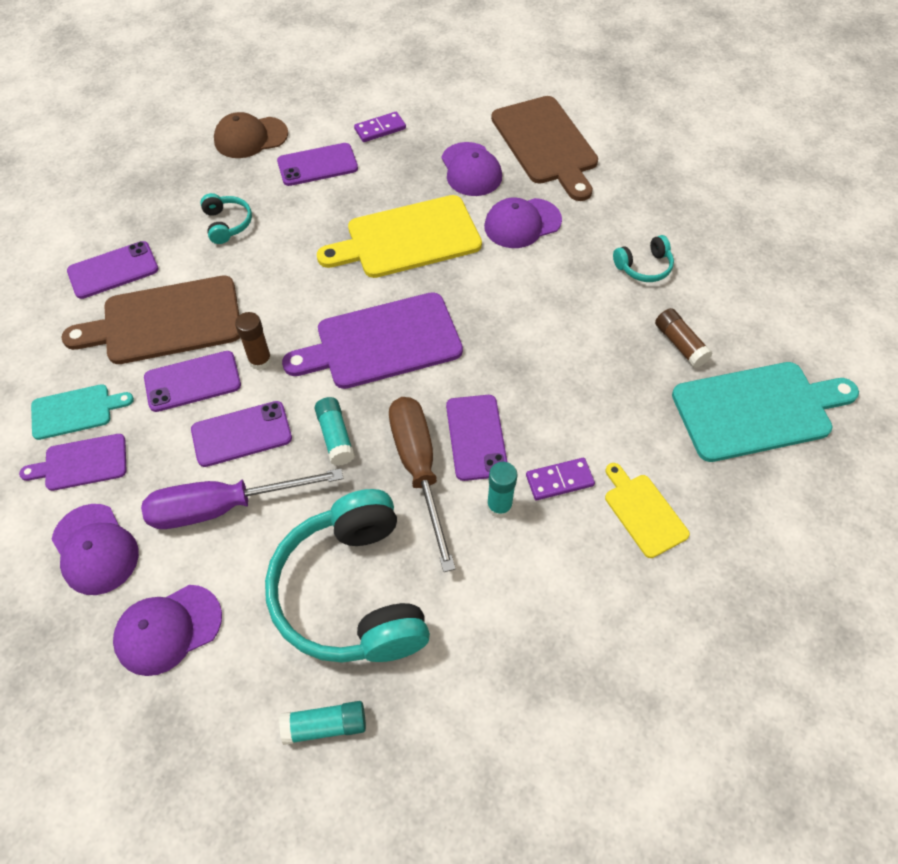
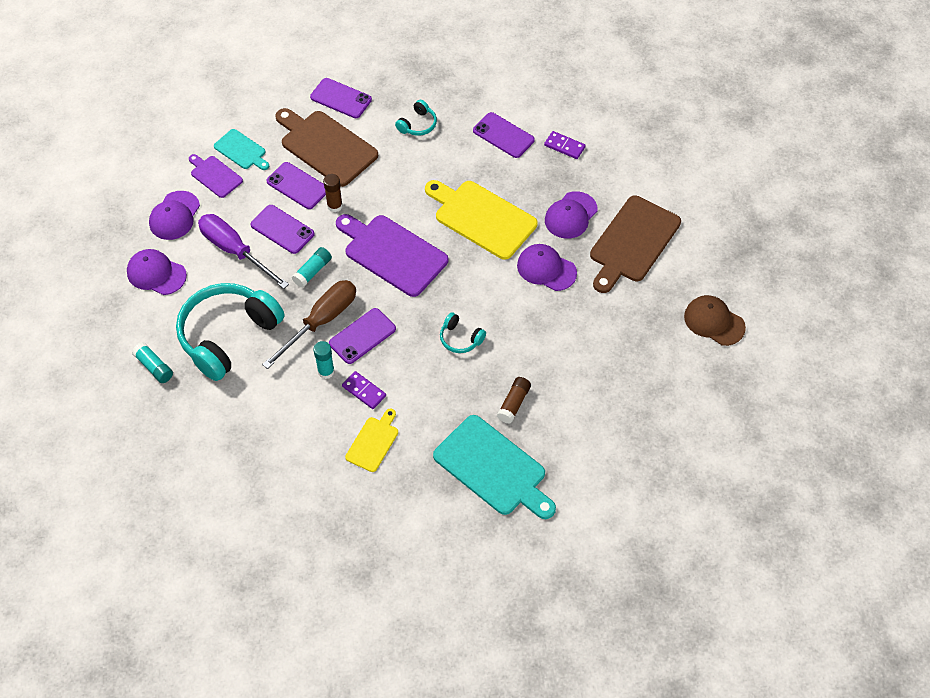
camera: 55 degrees right, 0 degrees up
(250, 138) = (496, 87): brown cap -> brown cap (714, 322)
(644, 267) = (564, 353): turquoise headphones -> turquoise headphones (460, 338)

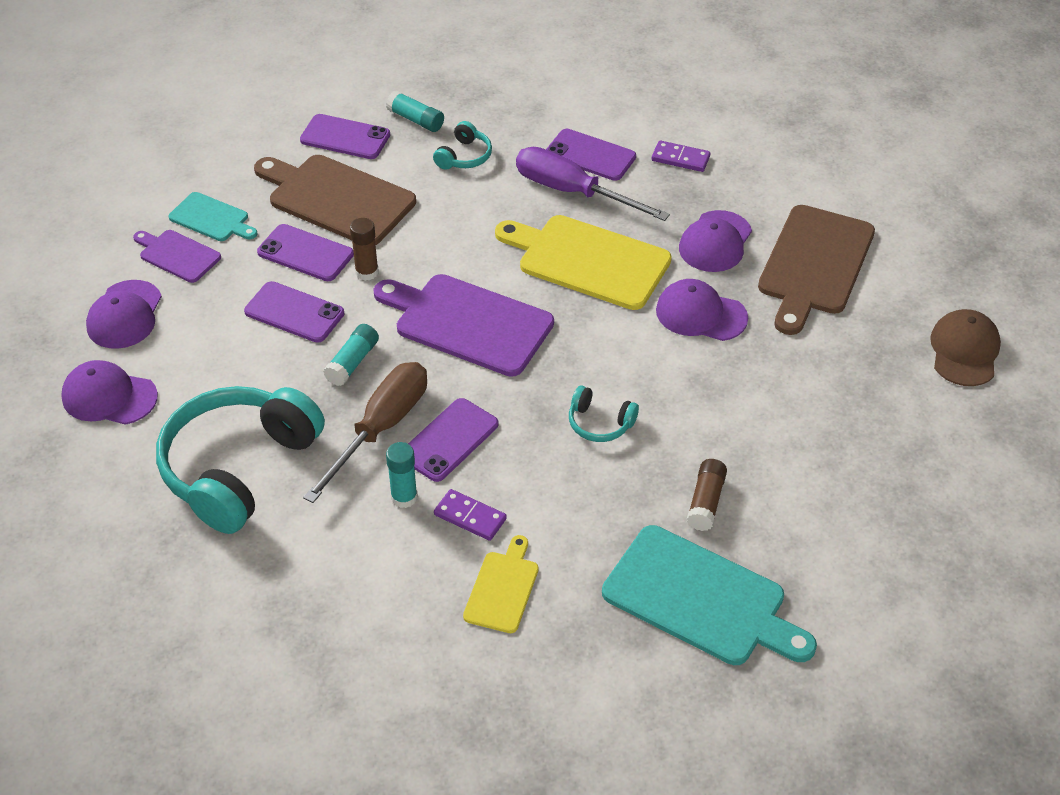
camera: 10 degrees left, 10 degrees down
(154, 367) = (127, 529): turquoise glue stick -> turquoise glue stick (415, 120)
(235, 251) = (227, 350): purple screwdriver -> purple screwdriver (573, 192)
(714, 322) = (964, 351): brown cap -> brown cap turned 75 degrees clockwise

